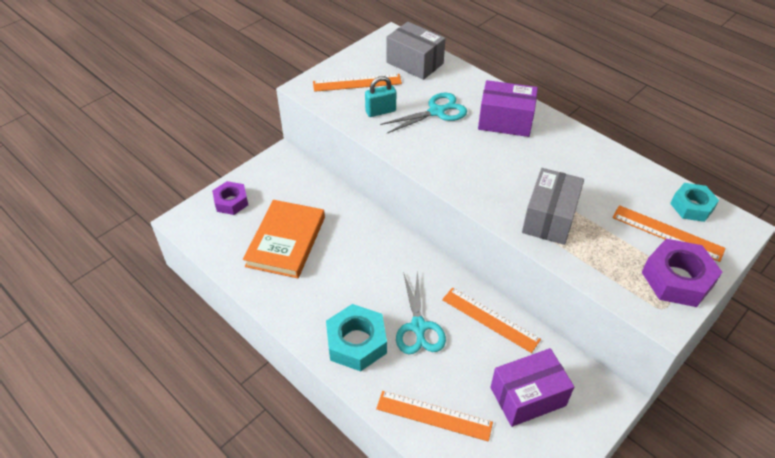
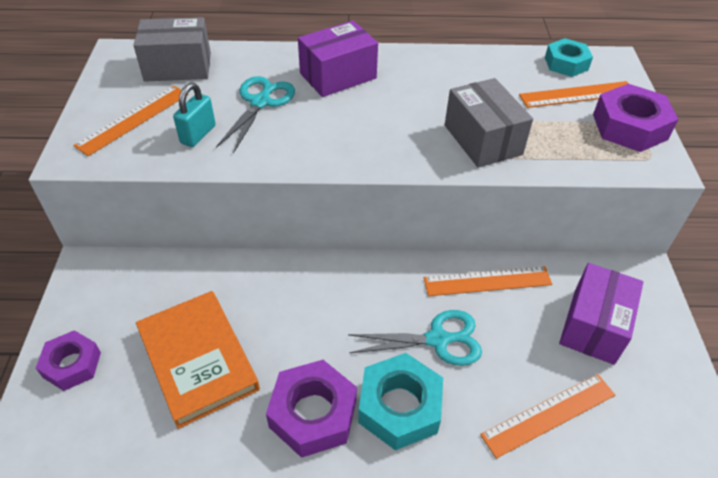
camera: 45 degrees left, 0 degrees up
(310, 310) = (313, 413): none -> purple nut
(418, 327) = (437, 340): turquoise scissors -> turquoise scissors turned 45 degrees counterclockwise

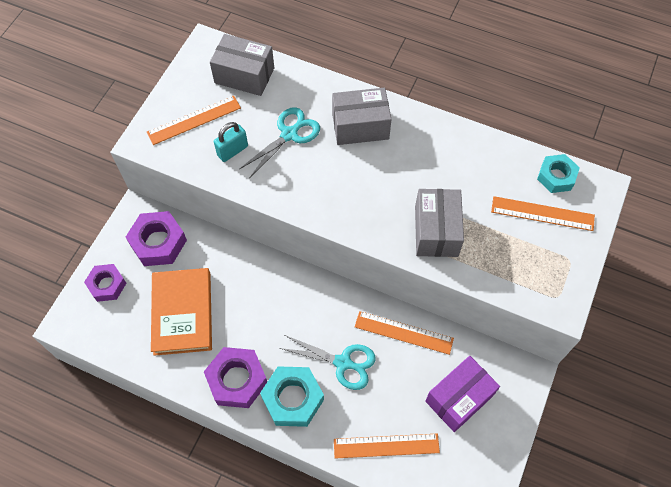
camera: 25 degrees right, 15 degrees up
(338, 76) = (360, 126): purple box -> grey box
(629, 127) = (562, 261): purple nut -> purple nut (158, 242)

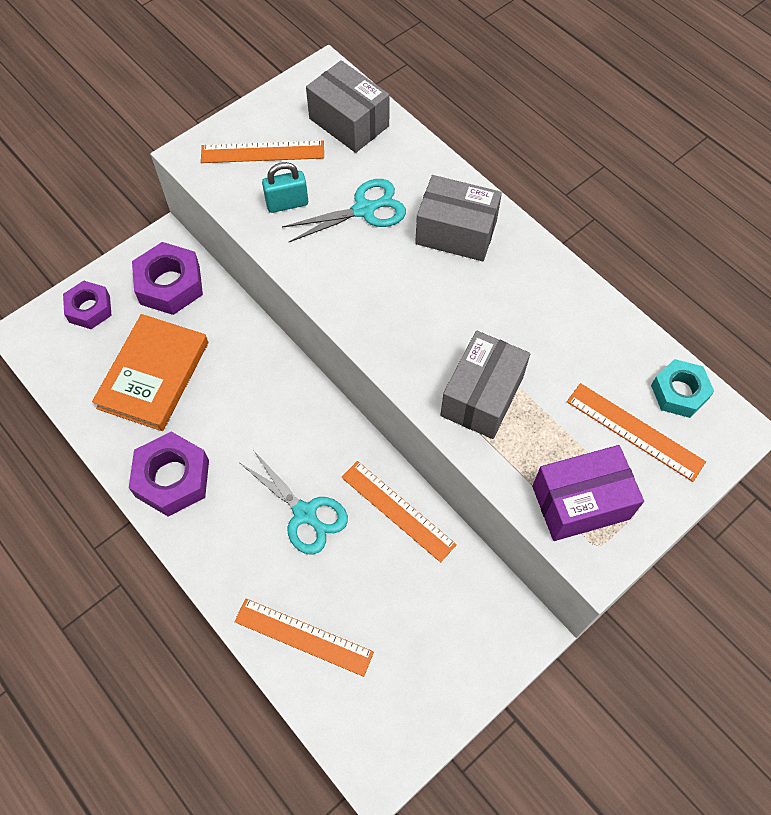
camera: 25 degrees right, 0 degrees up
(293, 399) = (224, 529): turquoise nut -> none
(459, 398) = (424, 621): purple box -> purple box (580, 502)

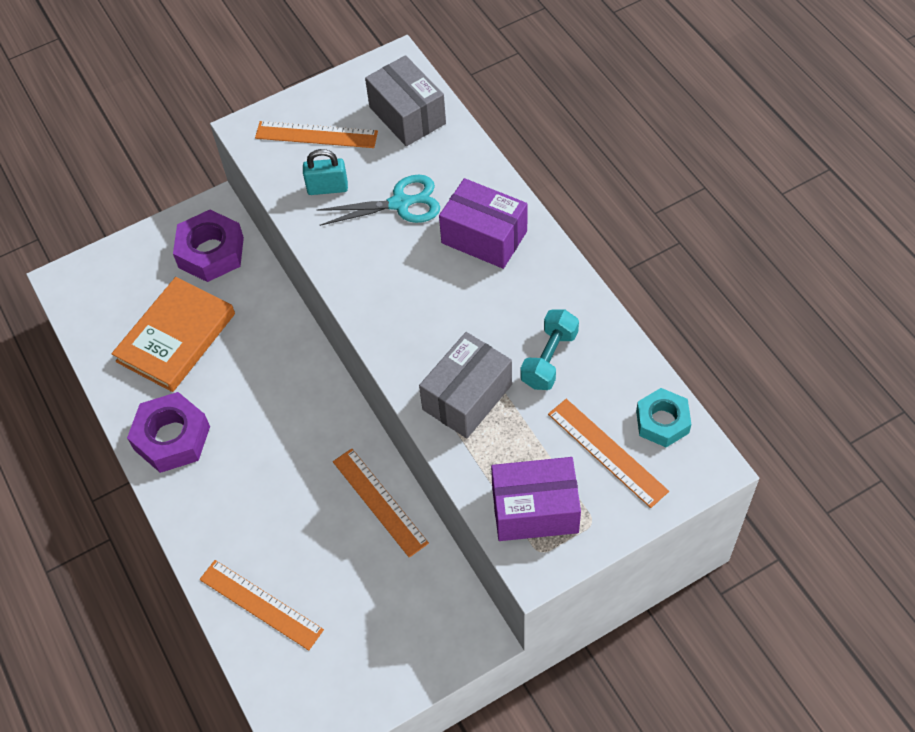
camera: 15 degrees right, 5 degrees down
(89, 309) = (129, 265): purple nut -> none
(305, 513) = (289, 490): turquoise scissors -> none
(456, 232) = (484, 237): grey box -> purple box
(552, 345) = (549, 359): none -> turquoise dumbbell

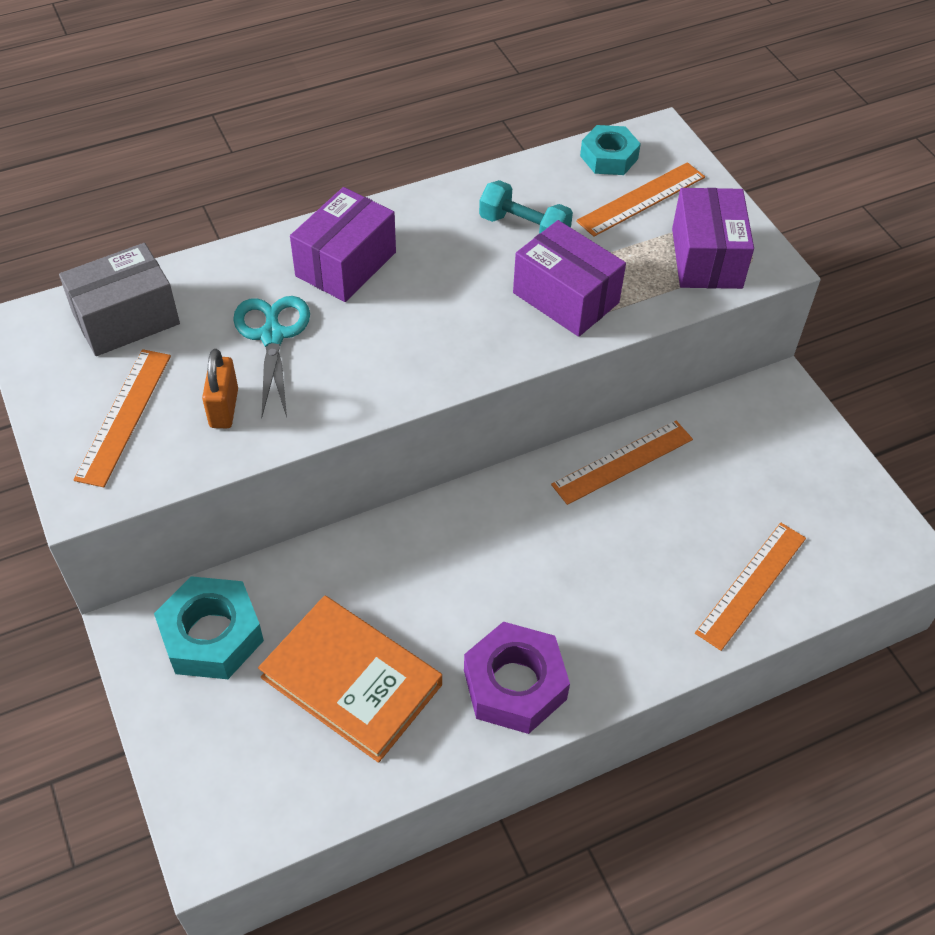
camera: 90 degrees left, 5 degrees down
(211, 252) = (211, 635): purple nut -> turquoise nut
(327, 188) = (224, 408): turquoise padlock -> orange padlock
(467, 397) = (565, 298): grey box -> purple box

